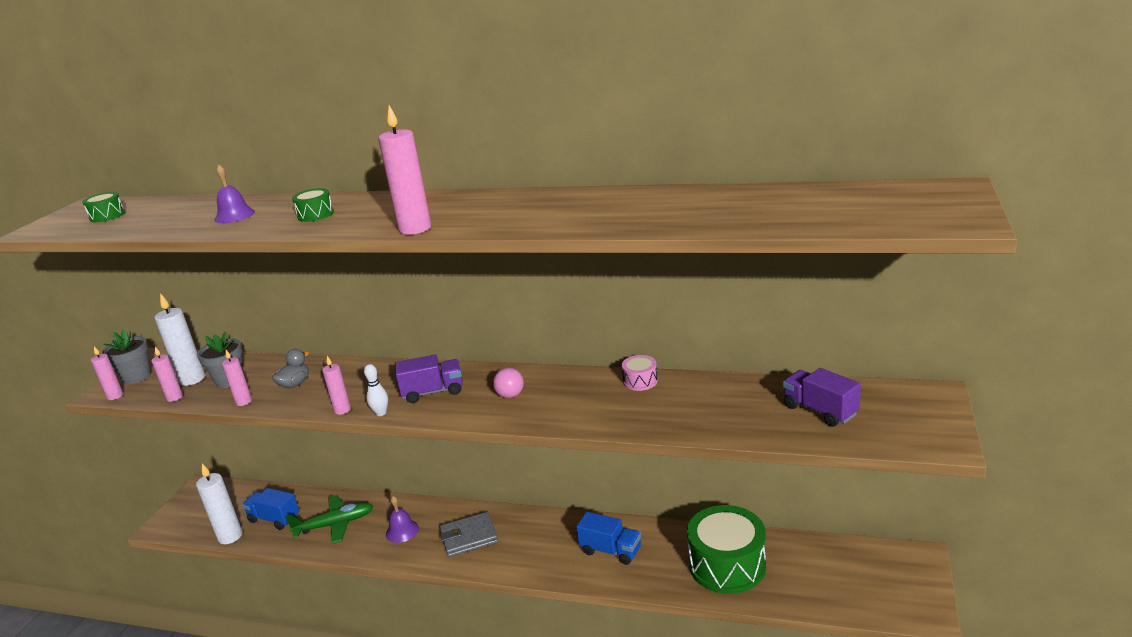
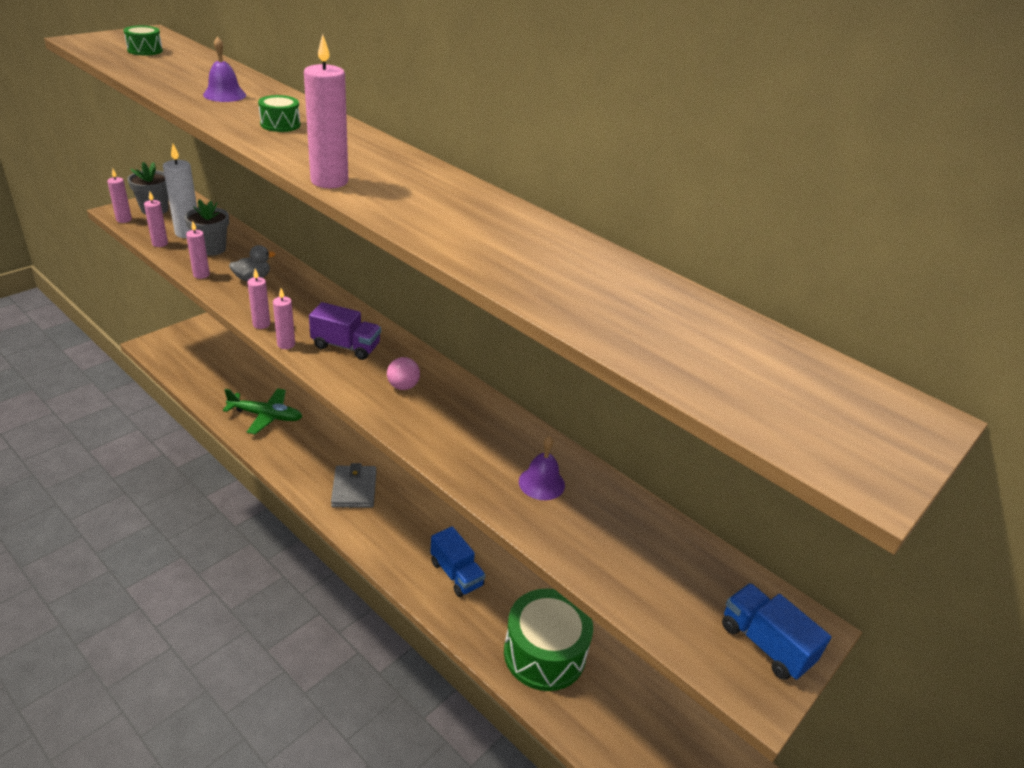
camera: 20 degrees right, 10 degrees up
(230, 536) = (186, 382): white candle -> none
(274, 519) = (228, 384): blue truck -> blue truck (765, 644)
(381, 413) = (286, 344): white bowling pin -> pink candle
(402, 531) = (309, 452): purple bell -> purple bell (541, 483)
(469, 537) = (354, 489): grey wallet -> grey wallet turned 75 degrees clockwise
(640, 381) = (528, 436): pink drum -> none
(820, 411) = (666, 573): purple truck -> none

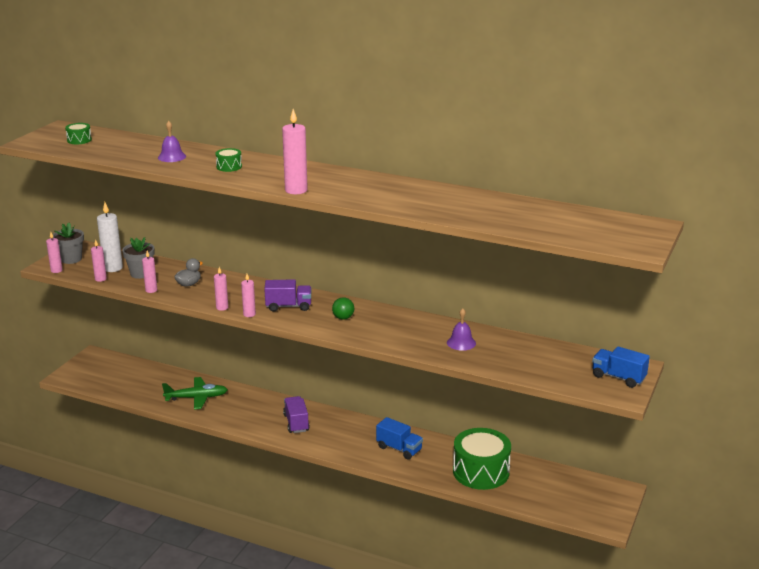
camera: 15 degrees left, 10 degrees down
(354, 489) = (296, 423): grey wallet -> purple truck
(403, 386) = (343, 318): pink ball -> green ball

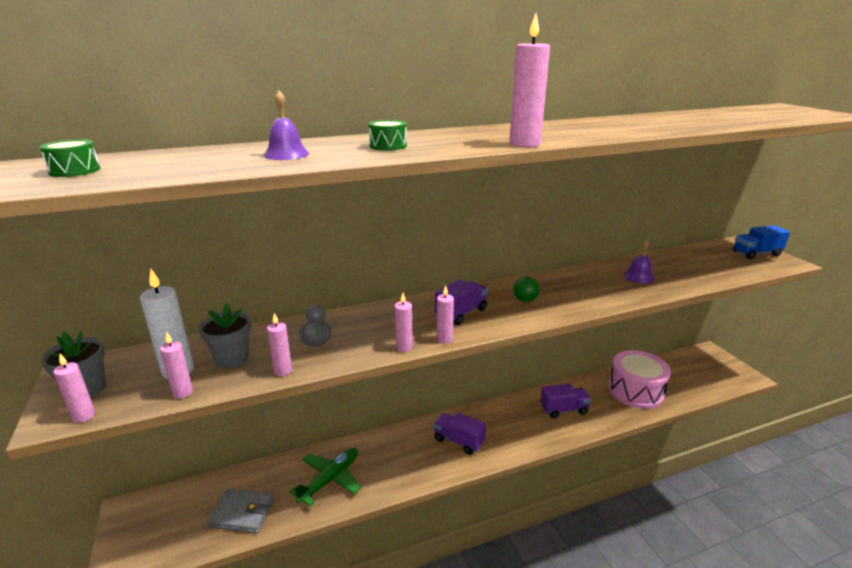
camera: 45 degrees left, 0 degrees up
(136, 387) = (242, 513): none -> grey wallet
(399, 449) = (563, 409): blue truck -> purple truck
(481, 472) = (635, 391): green drum -> pink drum

